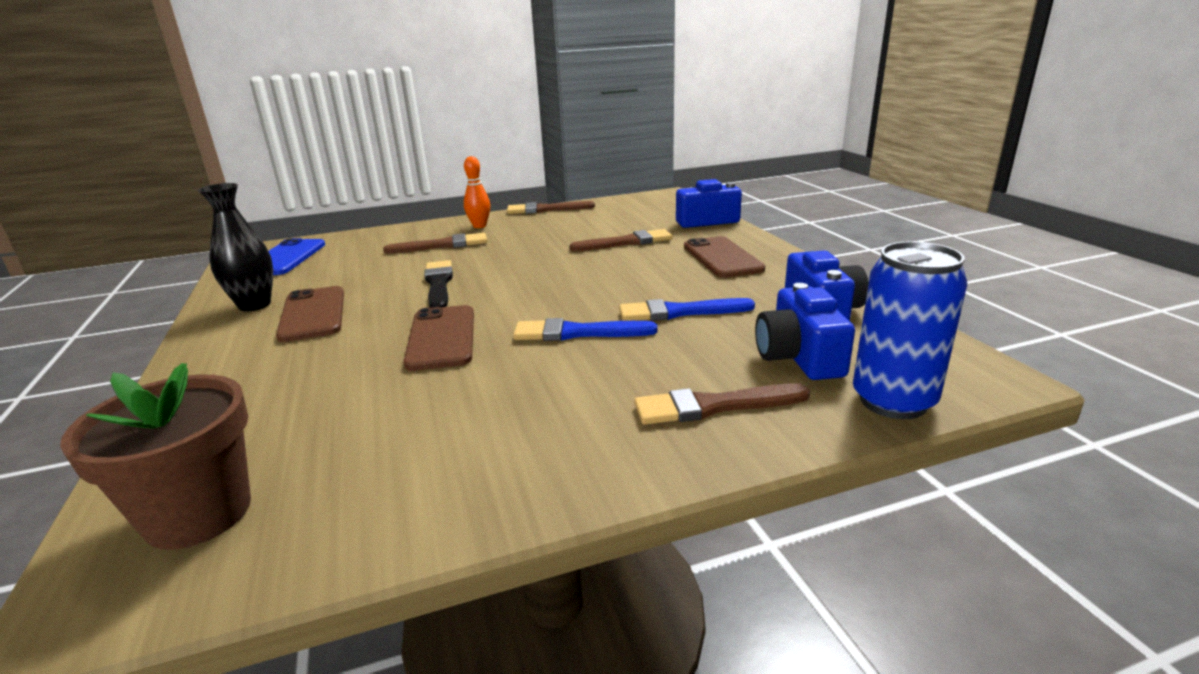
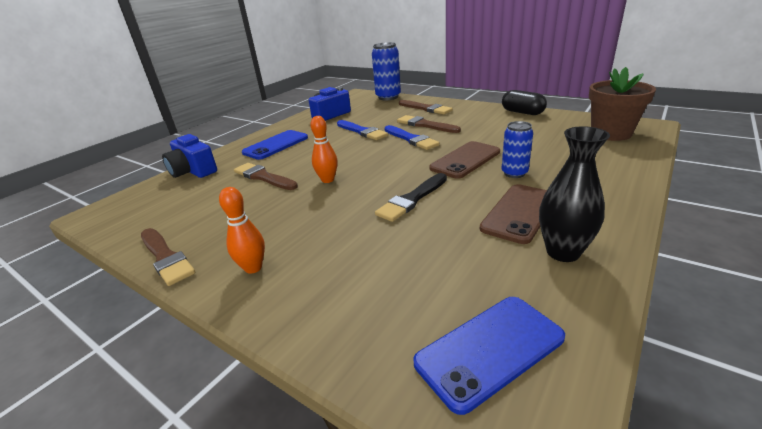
camera: 125 degrees left, 5 degrees up
(352, 348) = (514, 173): none -> blue can
(442, 245) = (333, 252): brown brush -> brown brush (425, 125)
(471, 504) = (522, 112): none -> black capsule
(558, 263) = (327, 180): none -> orange bowling pin
(722, 258) = (276, 145): brown phone -> blue phone
(799, 357) = (375, 109): blue camera -> none

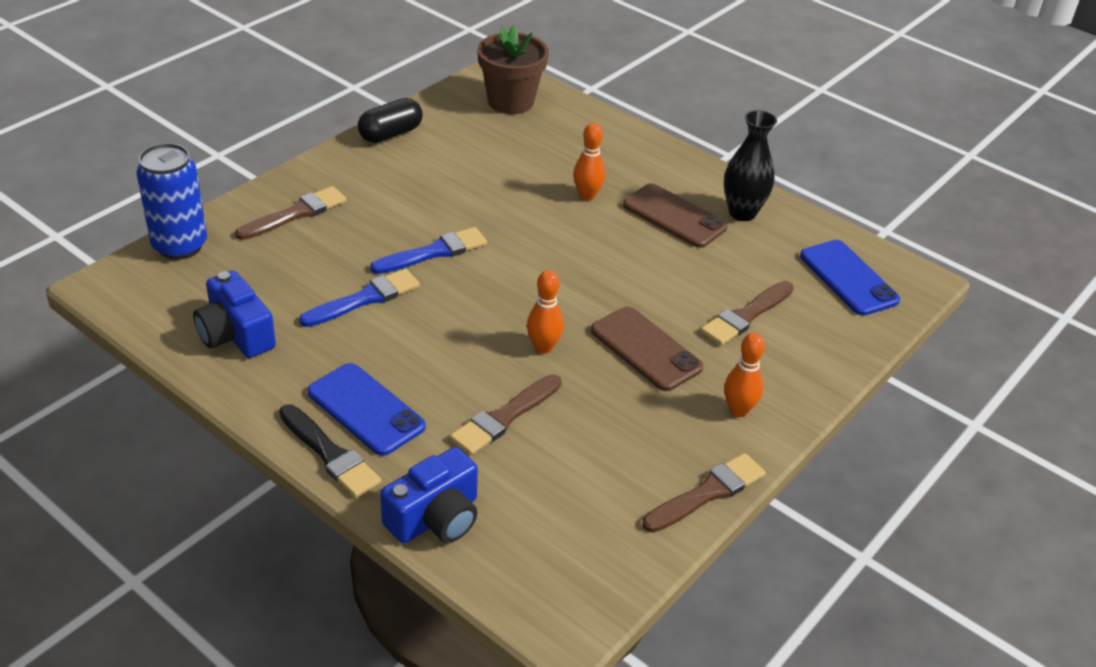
camera: 90 degrees left, 10 degrees up
(412, 199) = (624, 280): black brush -> black brush (330, 454)
(425, 125) = (380, 229): brown brush -> brown brush (746, 316)
(465, 160) = (534, 220): brown phone -> brown phone (646, 349)
(514, 173) = (587, 195): blue can -> orange bowling pin

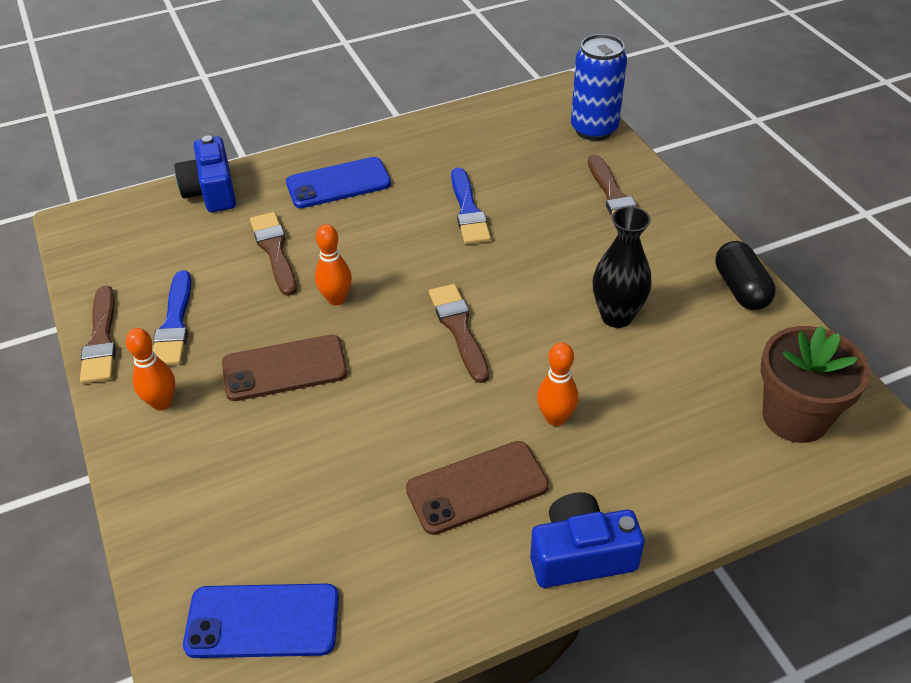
camera: 120 degrees right, 5 degrees up
(236, 334) = (465, 139): blue camera -> blue camera (581, 555)
(330, 454) = (307, 159): black brush -> none
(434, 252) = (512, 267): blue brush -> blue brush (174, 324)
(742, 213) = (450, 568): black vase -> black vase (616, 316)
(746, 316) = (273, 473): brown brush -> brown brush (459, 329)

